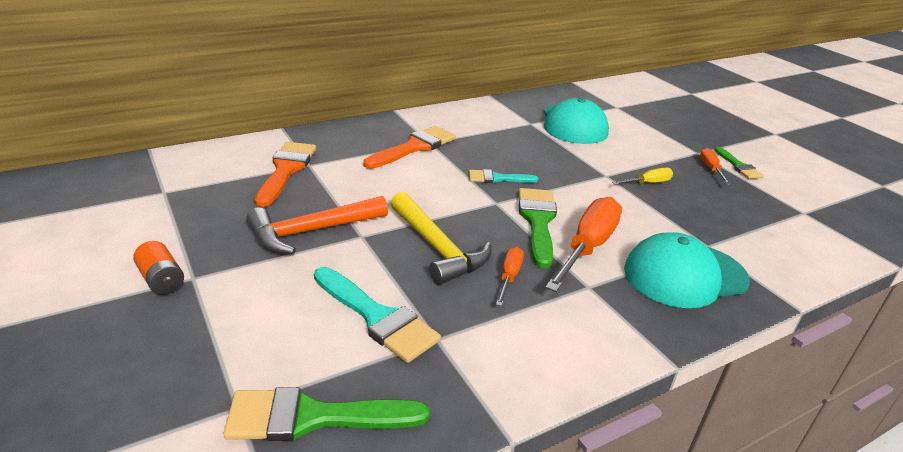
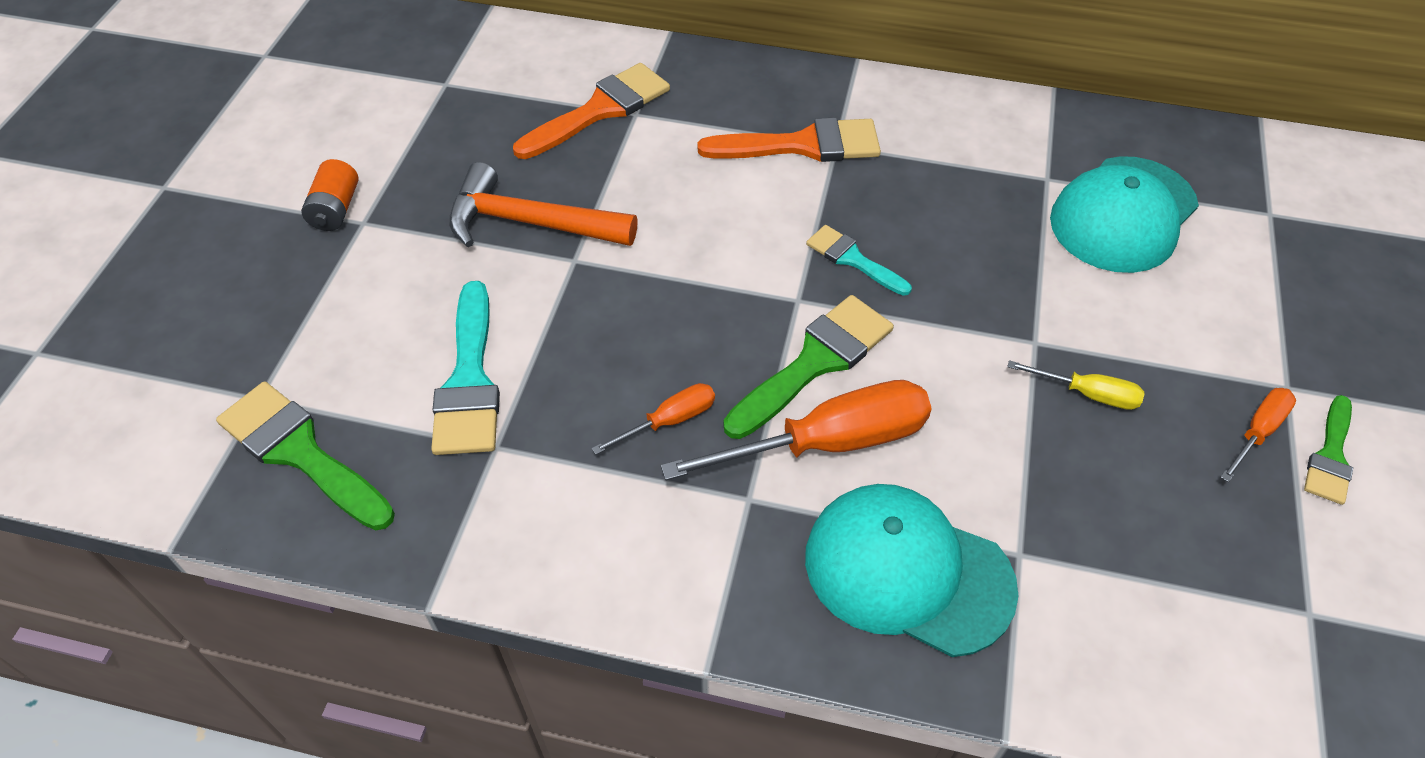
camera: 45 degrees right, 20 degrees up
(437, 248) = (637, 327): yellow hammer -> none

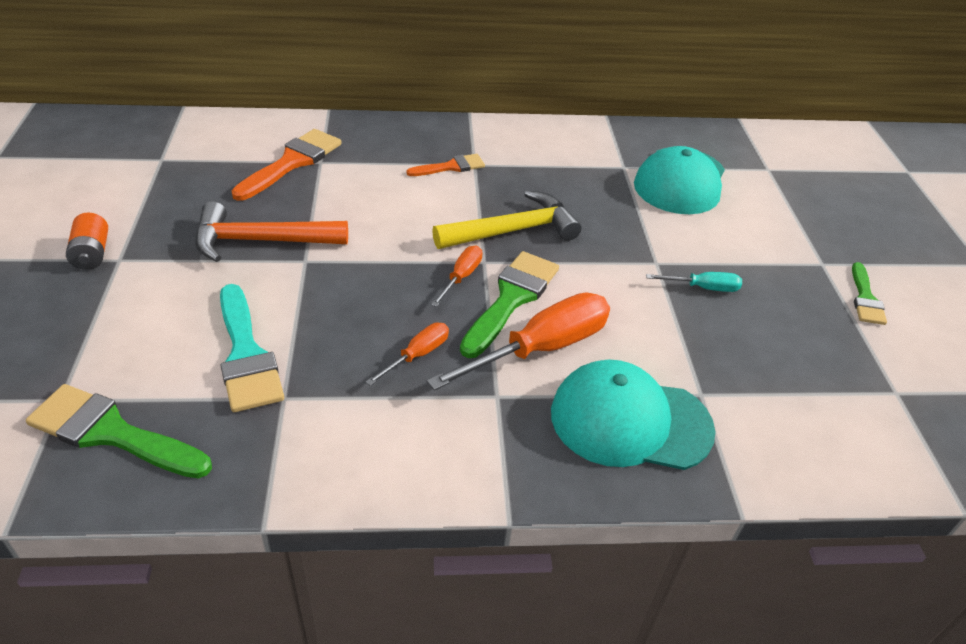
camera: 20 degrees left, 10 degrees down
(803, 145) = (451, 167): orange brush -> orange brush, size x0.59
(852, 259) = (513, 231): turquoise brush -> yellow hammer
(1088, 394) = (703, 288): yellow screwdriver -> turquoise screwdriver
(1257, 432) = (816, 292): orange screwdriver -> orange screwdriver (461, 277)

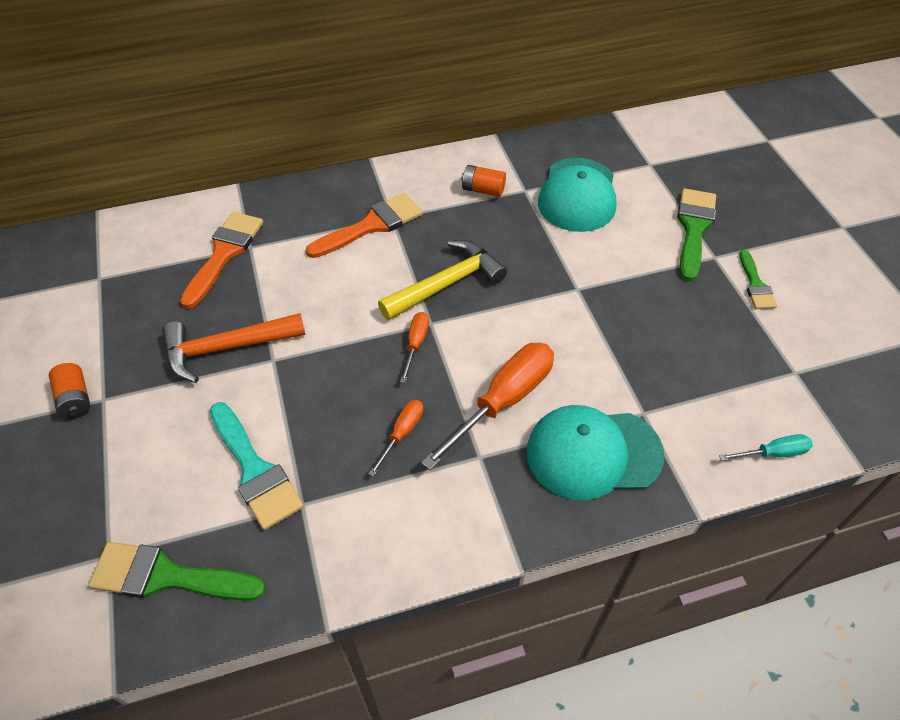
camera: 10 degrees left, 10 degrees up
(451, 167) = (372, 225): orange brush -> orange brush, size x1.69
(511, 299) = (465, 356): green brush -> green brush (694, 228)
(578, 158) = (483, 190): none -> orange battery
(703, 288) = (622, 306): turquoise screwdriver -> turquoise screwdriver (773, 453)

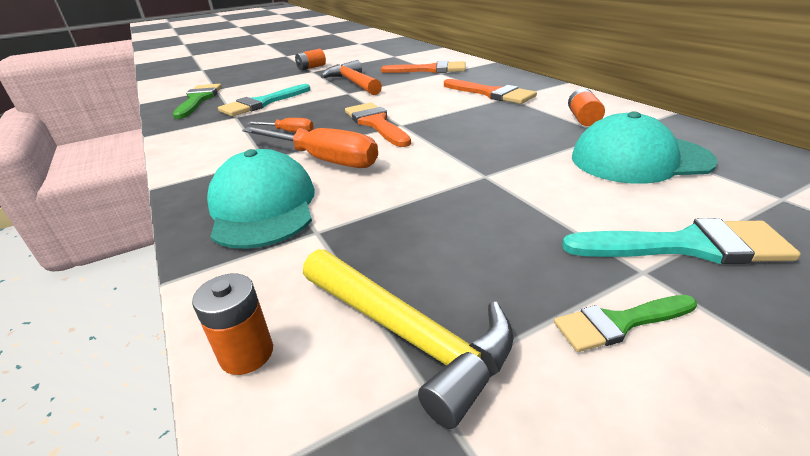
camera: 80 degrees right, 20 degrees down
(416, 344) = (376, 123): orange screwdriver -> orange brush
(447, 284) = (447, 123): yellow hammer -> yellow hammer (407, 335)
(694, 228) = (687, 246): green brush -> turquoise brush
(773, 453) = (247, 353): turquoise screwdriver -> orange battery

